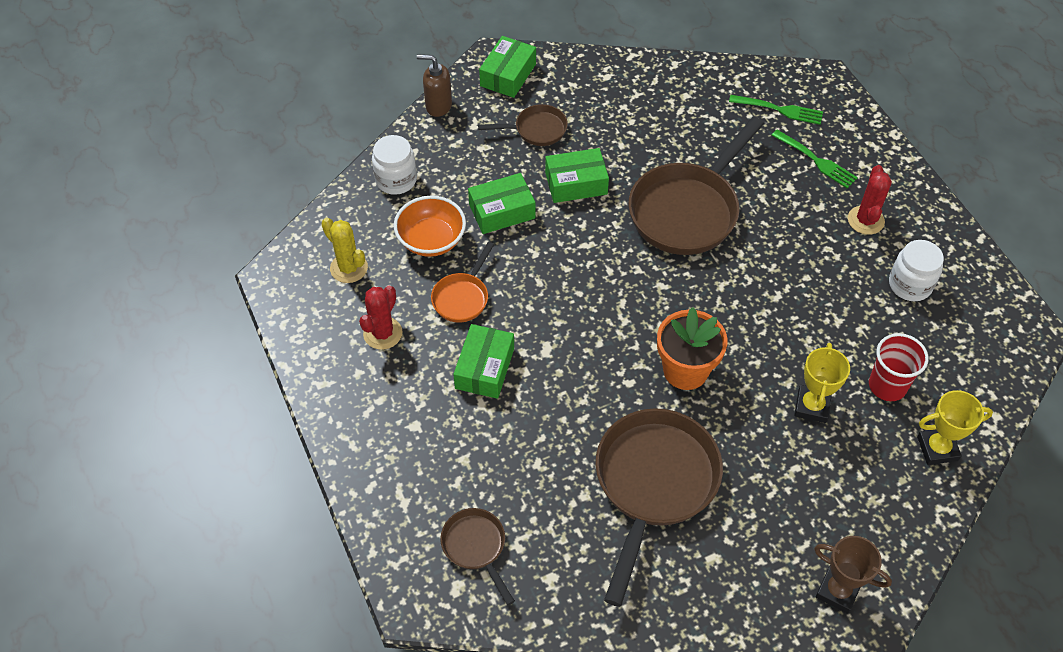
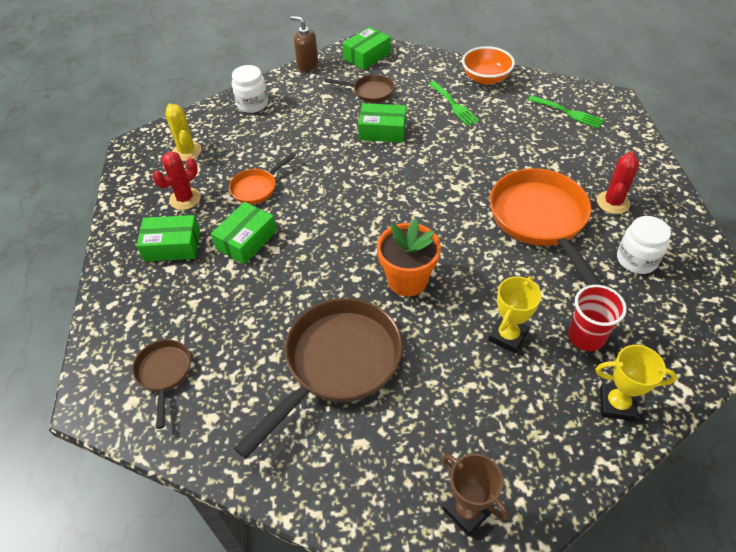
camera: 20 degrees right, 5 degrees down
(431, 240) = (255, 146): orange bowl -> orange bowl (485, 78)
(502, 211) = (317, 138): green box -> green box (172, 246)
(688, 210) = (462, 165): brown pan -> none
(798, 262) = (540, 221): none -> orange pan
(816, 160) = (585, 152): green fork -> green fork (453, 105)

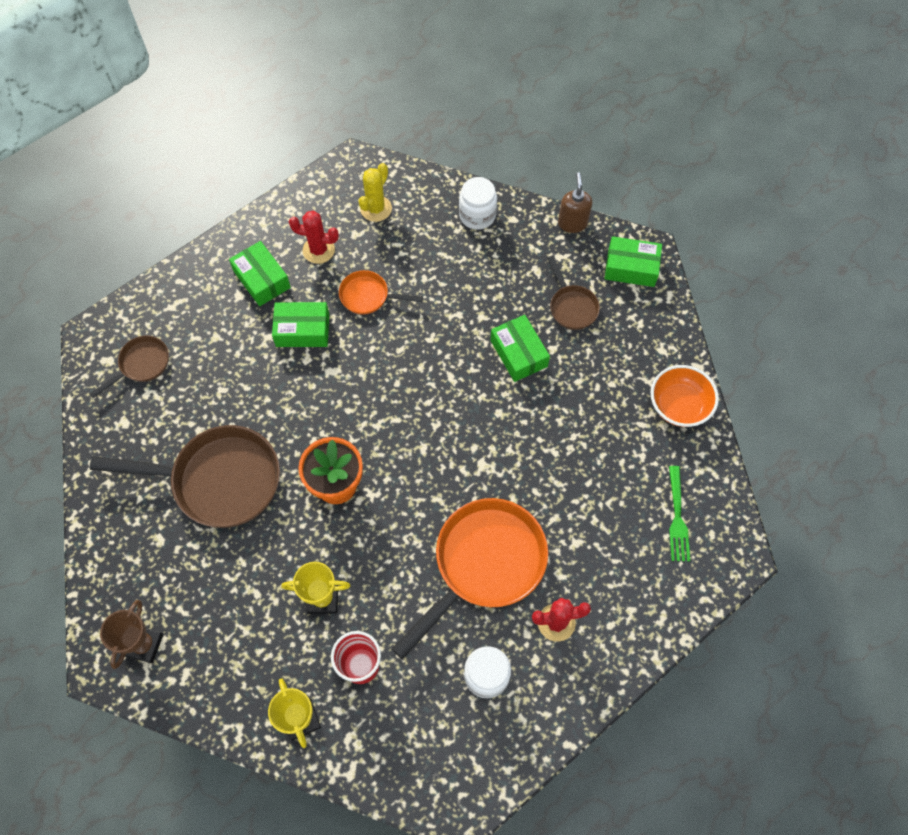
camera: 55 degrees right, 15 degrees up
(453, 105) = (608, 397): green fork -> none

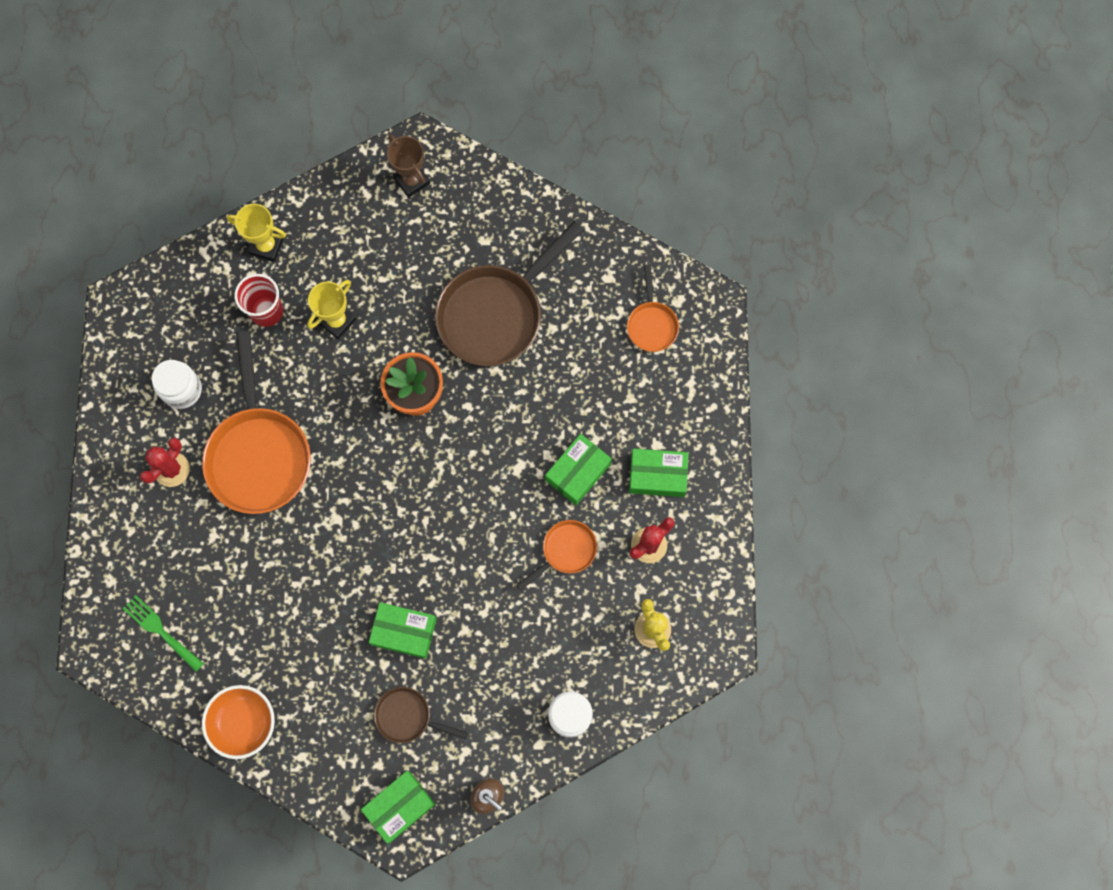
camera: 130 degrees right, 10 degrees up
(141, 364) = (652, 324): brown pan -> orange pan

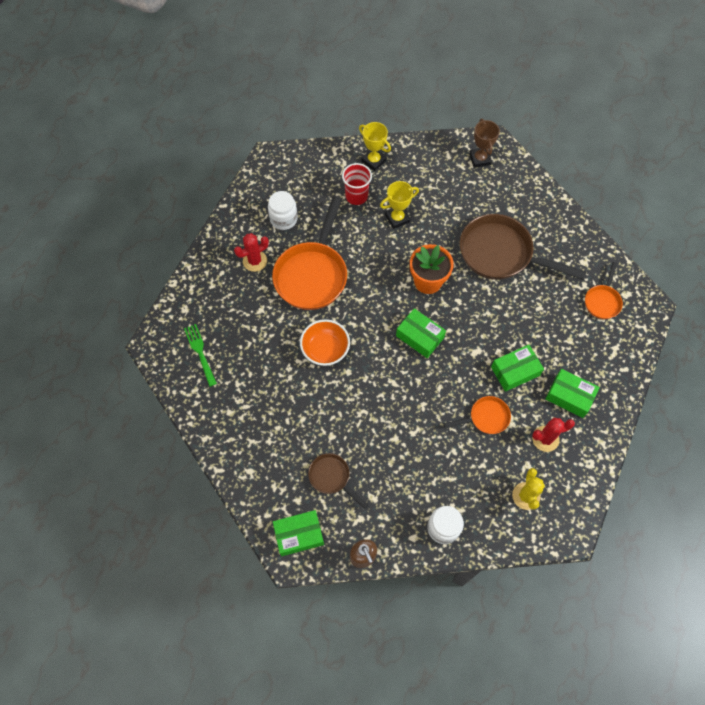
camera: 25 degrees right, 10 degrees down
(243, 723) = (223, 432): orange bowl -> orange bowl (325, 349)
(404, 631) = (354, 421): green box -> green box (419, 337)
(496, 314) = (501, 254): brown pan -> brown pan turned 45 degrees clockwise

